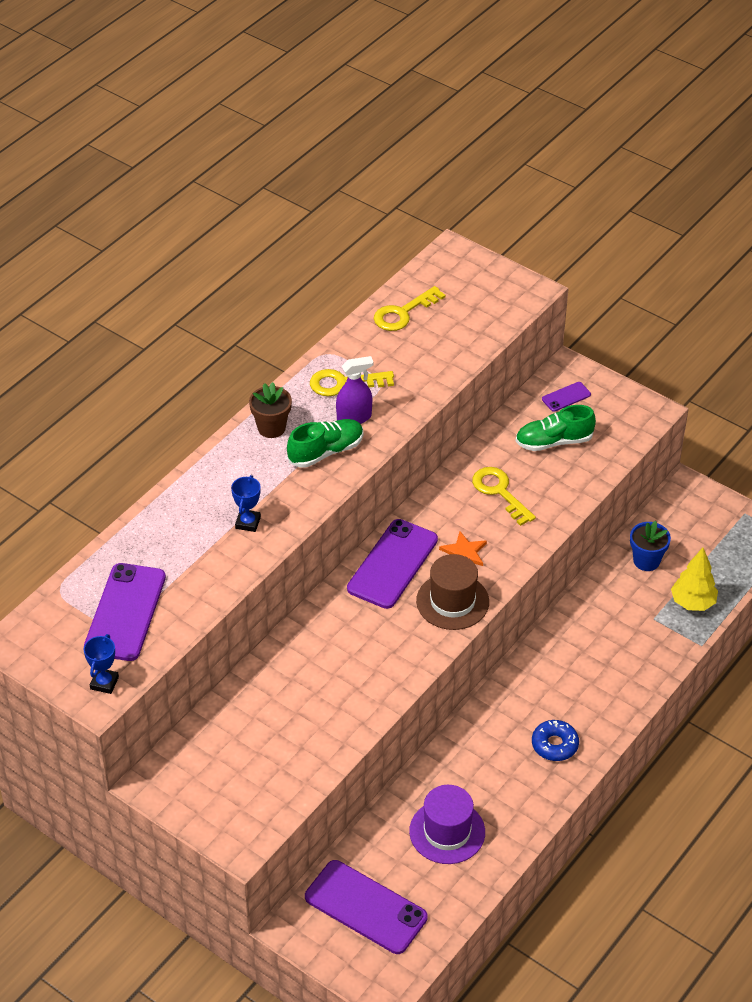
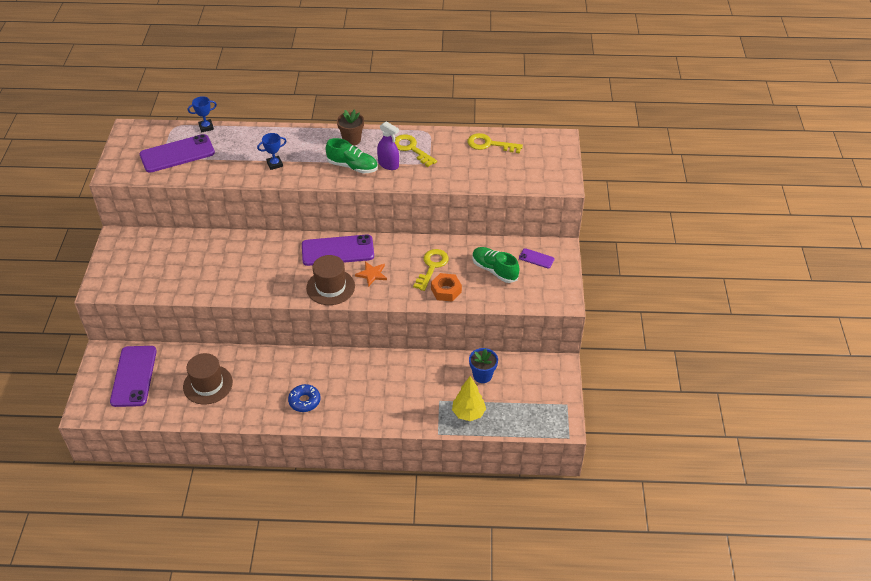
camera: 55 degrees right, 0 degrees up
(104, 683) = (124, 170): blue trophy -> blue trophy (206, 127)
(447, 832) = (208, 384): purple hat -> brown hat
(550, 500) = (446, 290): none -> orange nut

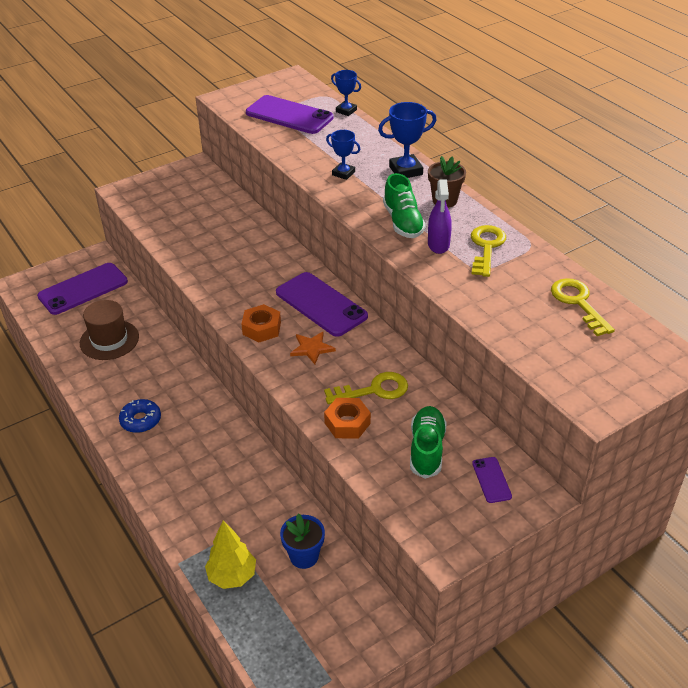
camera: 55 degrees right, 5 degrees down
(304, 138) = (405, 170): none -> blue trophy
(330, 287) = (261, 328): brown hat -> orange nut

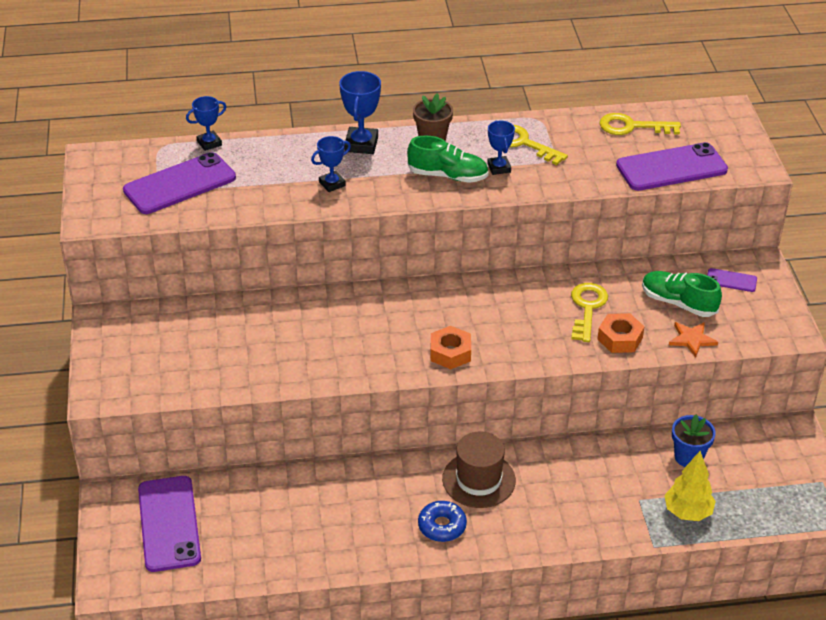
camera: 65 degrees left, 0 degrees up
(109, 340) = (287, 521): brown hat -> brown hat (478, 480)
(312, 348) = (504, 328): orange star -> orange star (692, 339)
(321, 304) = (442, 301): purple phone -> purple phone (671, 168)
(438, 244) = (499, 168): purple spray bottle -> blue trophy

